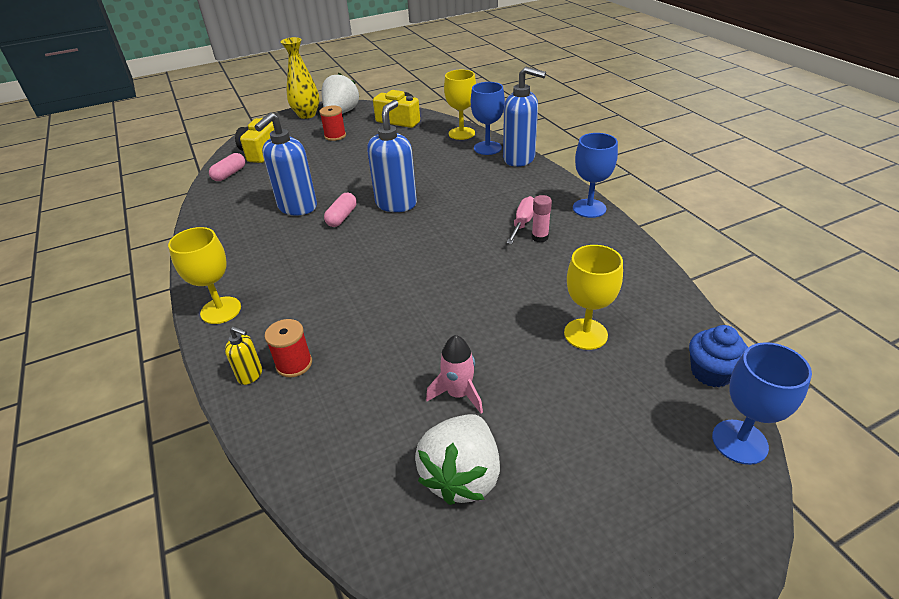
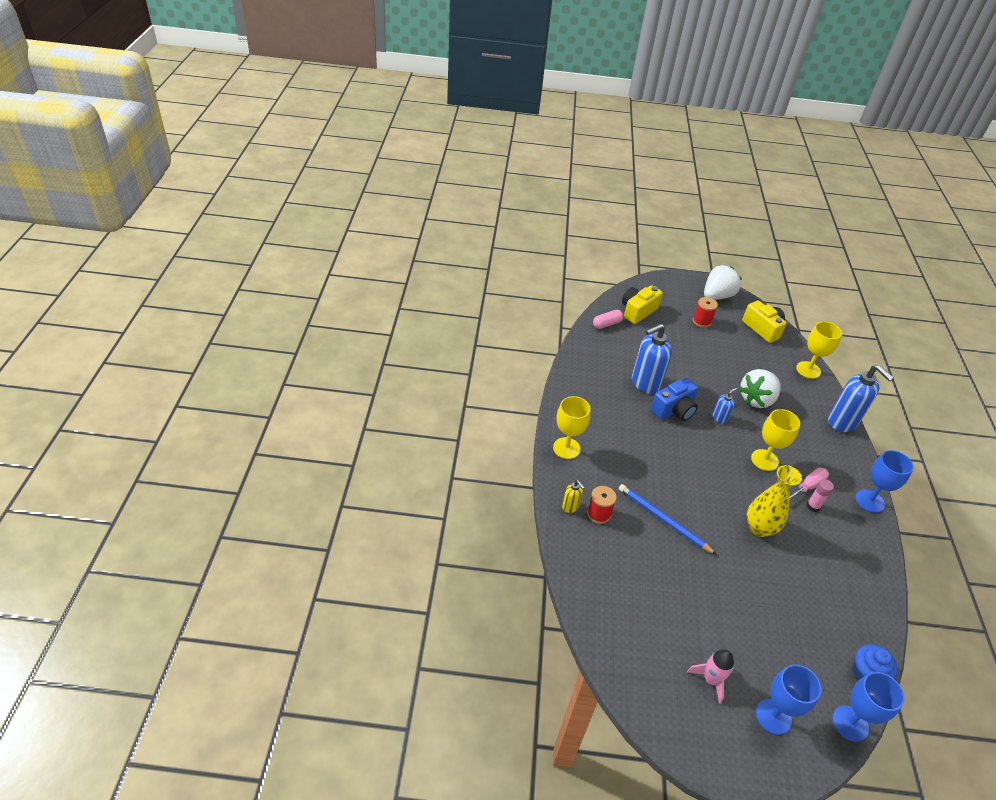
camera: 25 degrees right, 5 degrees up
(307, 115) = (688, 285): yellow vase -> yellow vase (759, 528)
(342, 217) = (674, 410): pink capsule -> blue camera
(382, 330) = (663, 520): none -> blue pencil
(396, 204) = (719, 418): blue soap dispenser -> blue soap dispenser, size x0.48
(458, 394) = (690, 591): pink rocket -> pink rocket (711, 679)
(462, 475) = (667, 640): white strawberry -> white strawberry (756, 399)
(487, 148) = (821, 397): blue goblet -> blue goblet (773, 716)
(585, 334) = (798, 599): yellow goblet -> yellow goblet (764, 460)

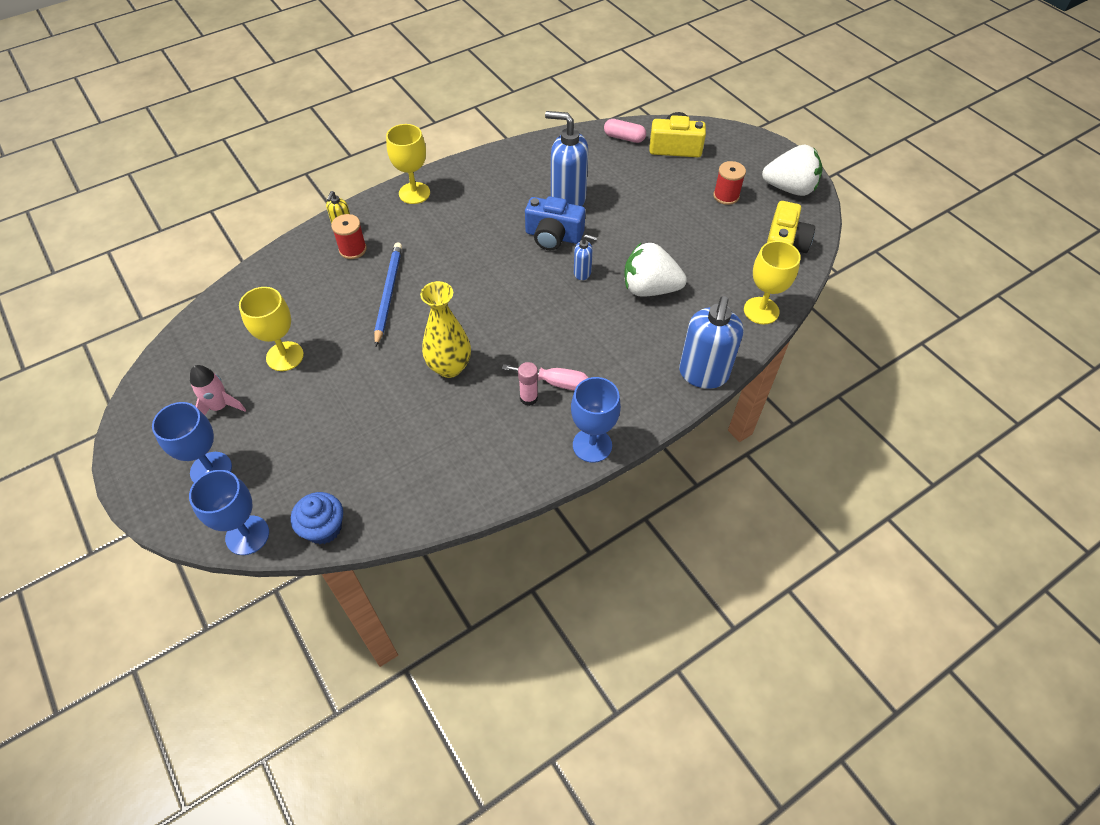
camera: 55 degrees right, 10 degrees up
(764, 460) = (557, 332): yellow goblet -> yellow goblet (285, 356)

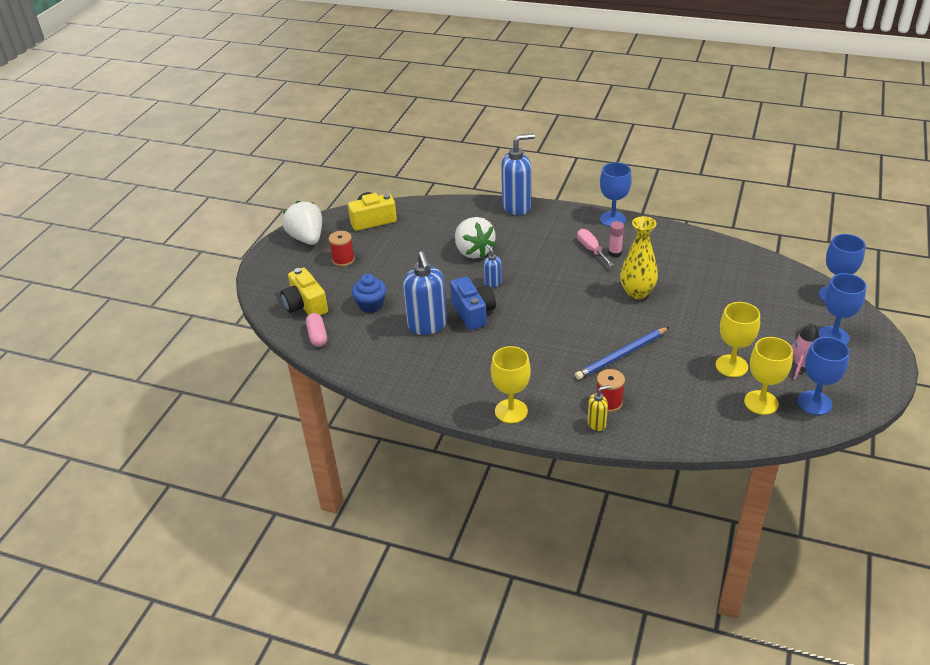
camera: 125 degrees left, 15 degrees down
(181, 375) = (814, 403): none -> blue goblet
(323, 528) = (788, 273): blue cupcake -> blue cupcake (371, 305)
(761, 311) = (442, 207): yellow goblet -> yellow goblet (761, 402)

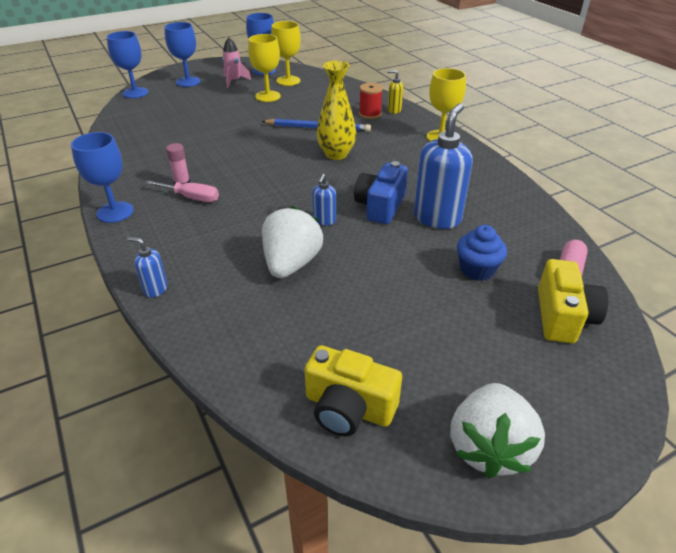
camera: 140 degrees left, 0 degrees up
(343, 260) = (460, 357): red spool -> none
(517, 207) = (155, 289): blue soap dispenser -> blue soap dispenser, size x0.48
(591, 250) = (192, 198): pink screwdriver -> pink screwdriver turned 90 degrees counterclockwise
(637, 292) = (232, 151): yellow vase -> yellow vase (336, 154)

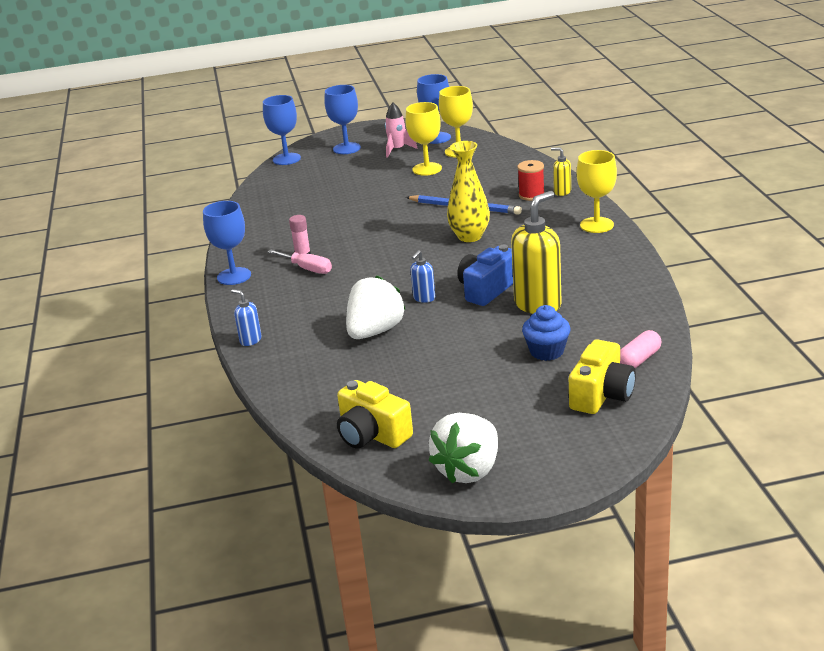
camera: 20 degrees right, 10 degrees down
(437, 218) = (538, 304): blue soap dispenser -> yellow soap dispenser

